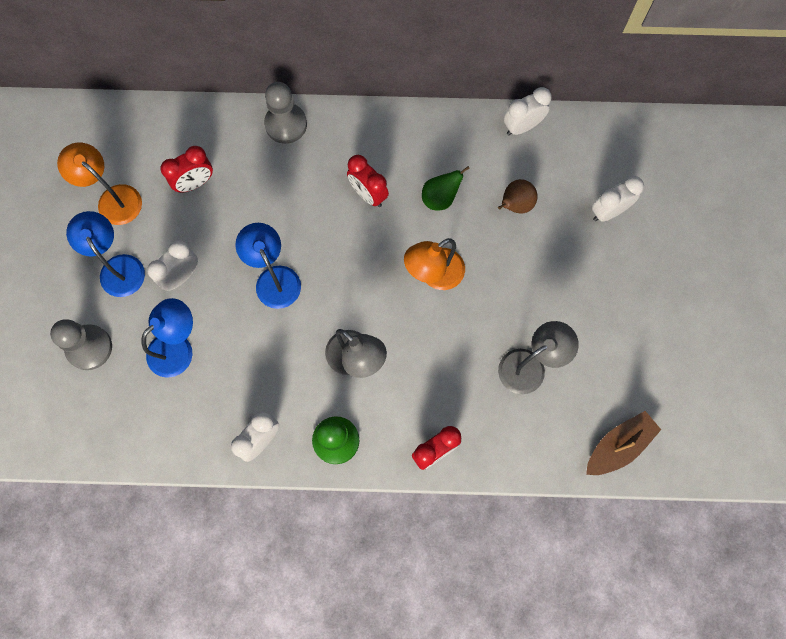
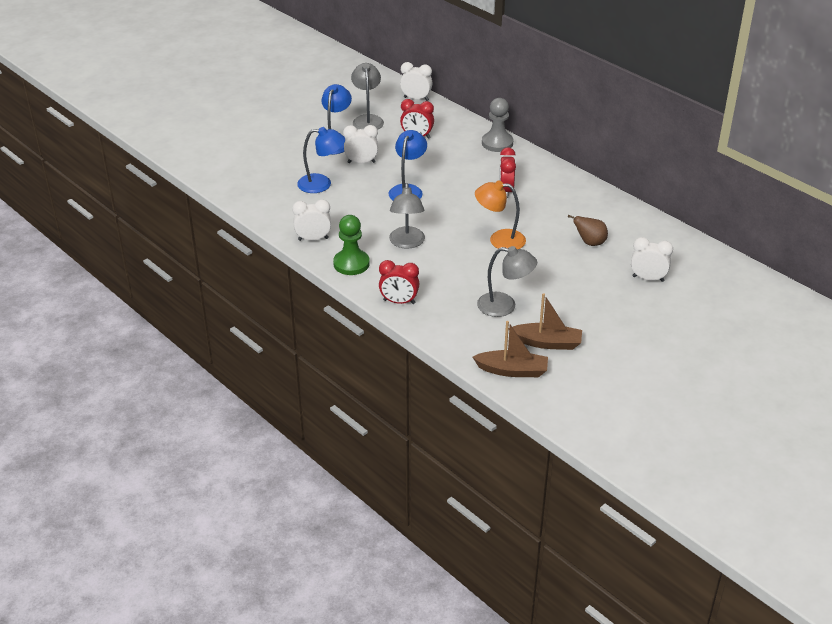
camera: 45 degrees right, 35 degrees down
(89, 348) = (280, 159): grey pawn -> none
(113, 199) = (367, 119): orange lamp -> grey lamp
(440, 198) = (546, 215): green pear -> none
(522, 127) = (640, 217): white clock -> white clock (416, 99)
(610, 381) = (547, 343): none -> brown boat

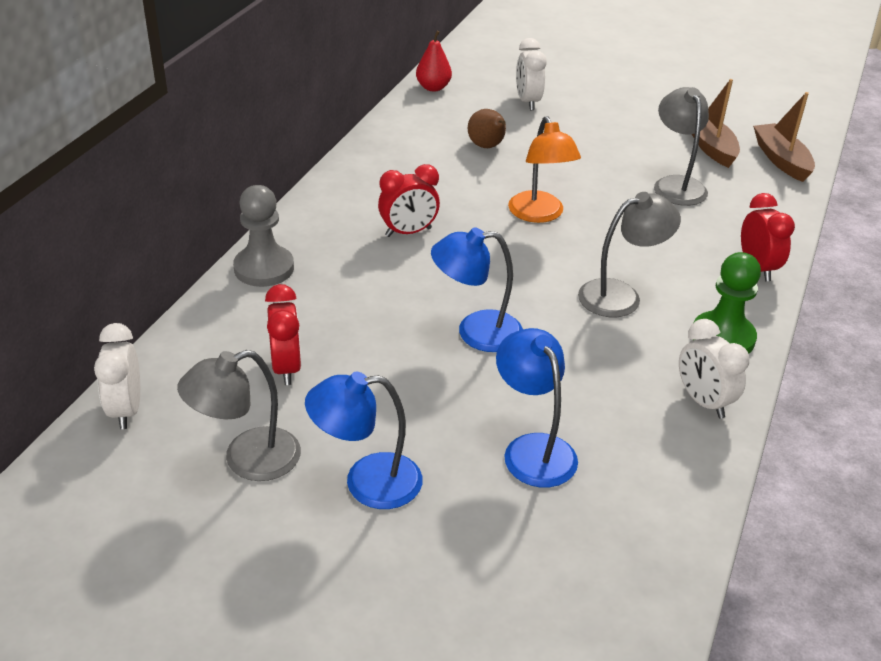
camera: 115 degrees left, 0 degrees up
(361, 162) = (422, 417): white clock -> none
(685, 242) = (433, 87): none -> red pear

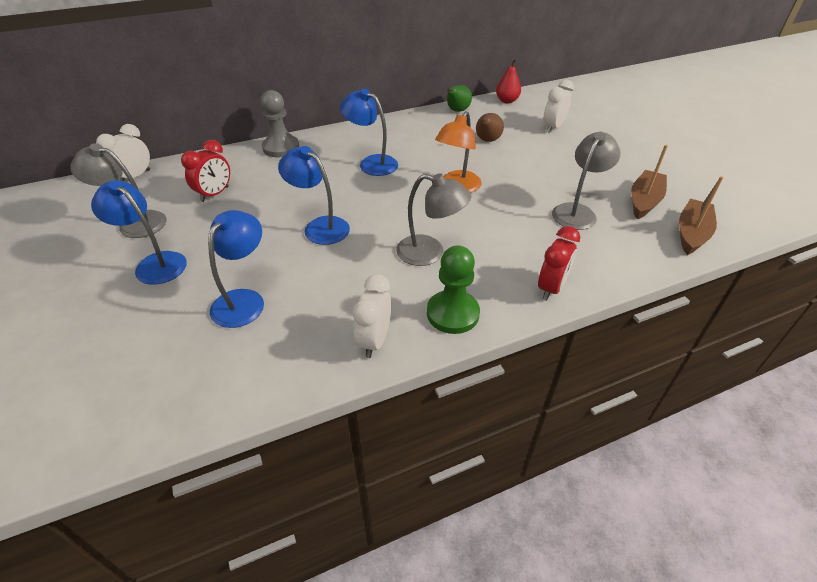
camera: 45 degrees right, 5 degrees up
(398, 123) = (457, 111): none -> green pear
(408, 232) = (371, 163): red clock -> blue lamp

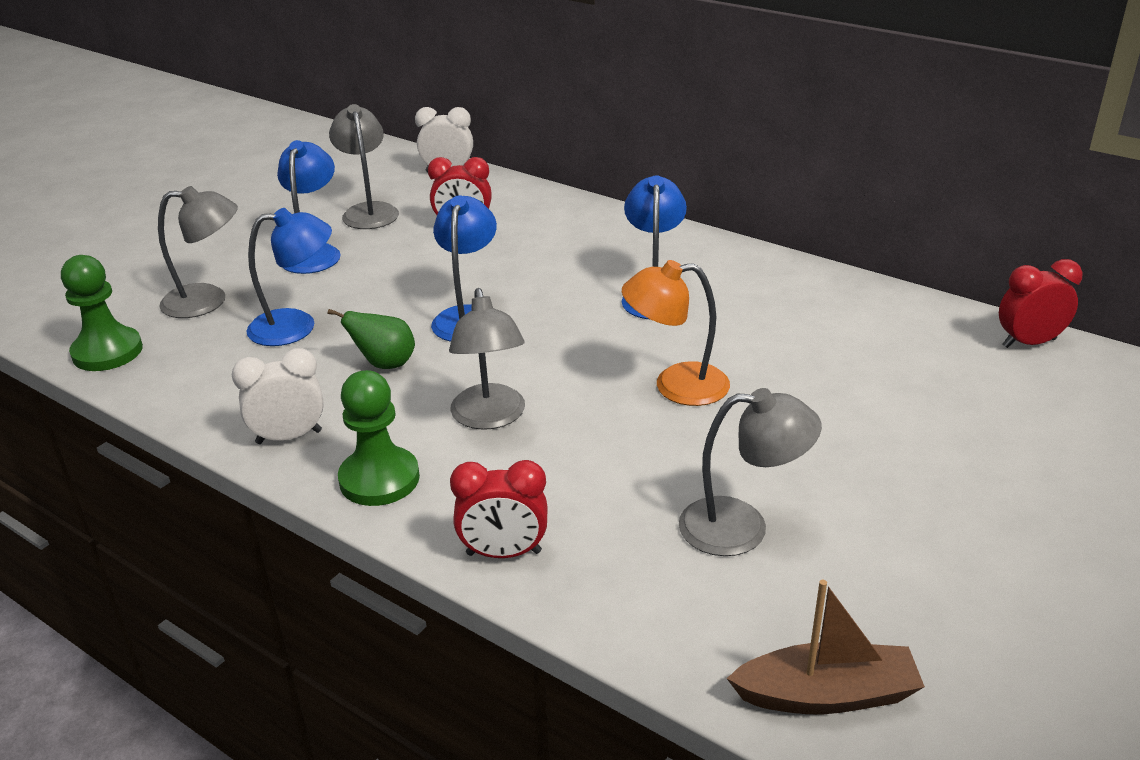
camera: 60 degrees right, 10 degrees down
(148, 336) = (208, 301): none -> grey lamp
(150, 418) = (107, 352): none -> green pawn
(281, 148) = (609, 221): grey pawn -> none
(457, 111) = (911, 308): green pear -> green pear (385, 364)
(487, 140) = (853, 368): brown pear -> none
(507, 101) = (1029, 343): red pear -> red clock
(553, 128) = (1004, 422): white clock -> none
(644, 201) = (873, 603): brown boat -> none

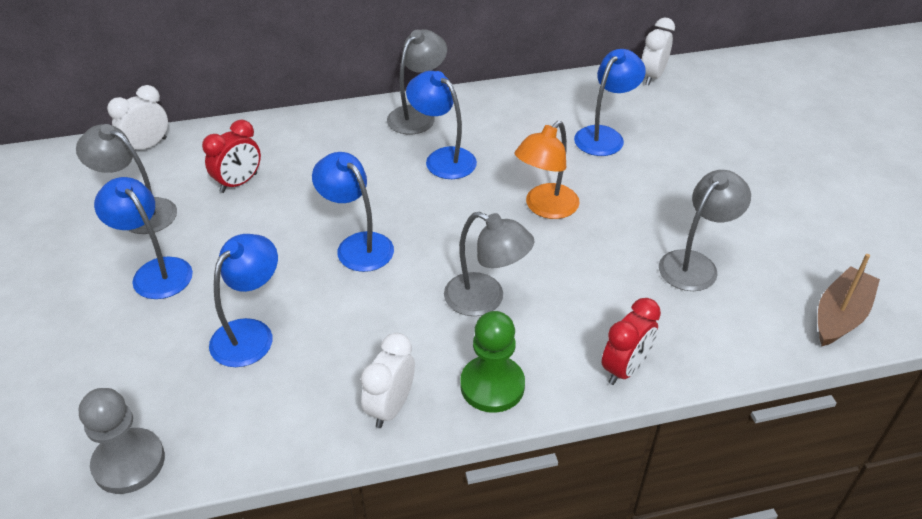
camera: 50 degrees left, 10 degrees up
(107, 352) = (129, 462): green pawn -> grey pawn
(208, 301) = (138, 364): grey lamp -> grey lamp (417, 115)
(385, 364) = (362, 314): green pear -> none
(858, 364) = (604, 136): none -> blue lamp
(1029, 343) = (652, 77): red clock -> white clock

